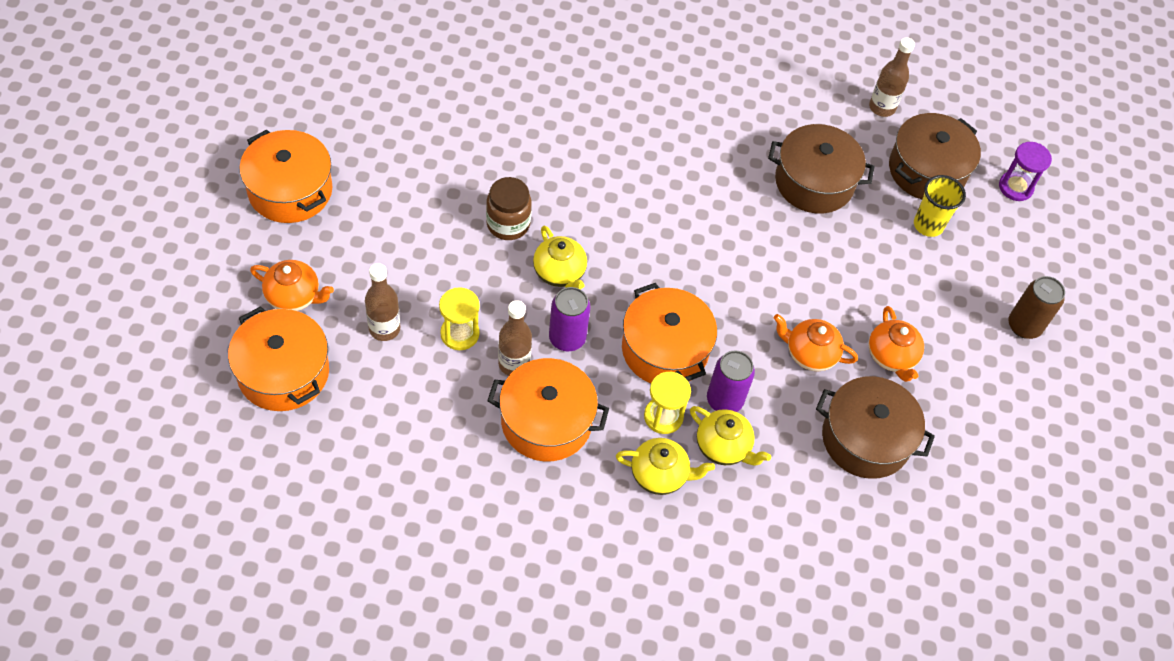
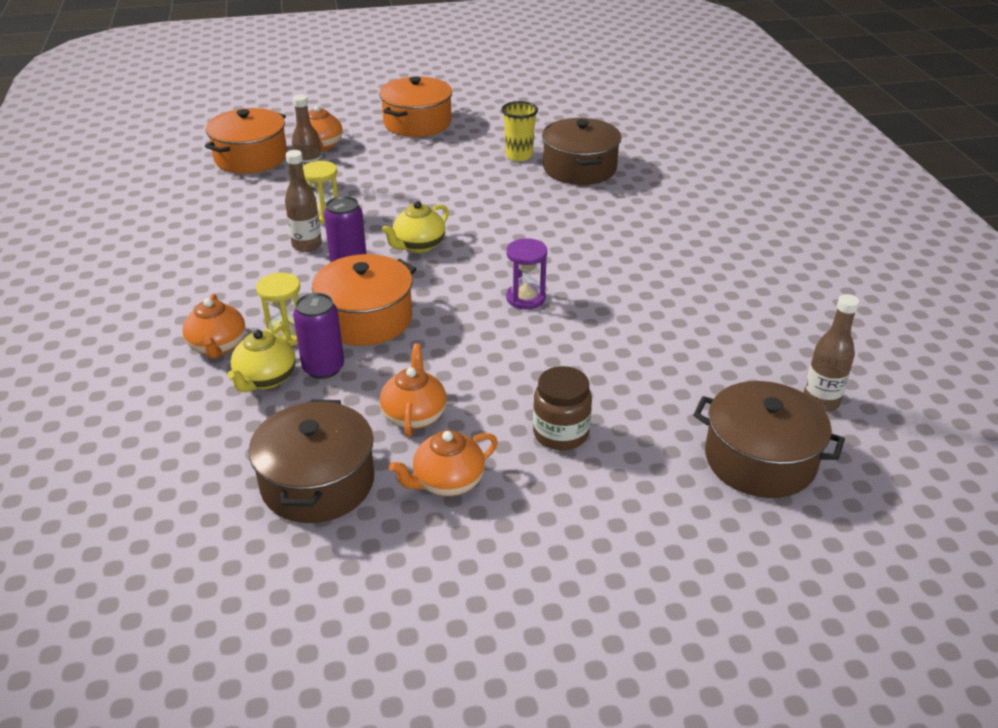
camera: 75 degrees right, 20 degrees down
(508, 224) = (453, 211): brown jar -> brown jar (560, 433)
(546, 421) = (253, 273): orange pot -> none
(660, 475) = (218, 346): yellow teapot -> orange teapot
(814, 182) = (656, 371): brown pot -> brown pot (579, 168)
(928, 225) = (672, 477): yellow cup -> yellow cup (519, 155)
(1015, 187) = (815, 555): purple hourglass -> purple hourglass (525, 298)
(1024, 326) = (575, 608): brown can -> none

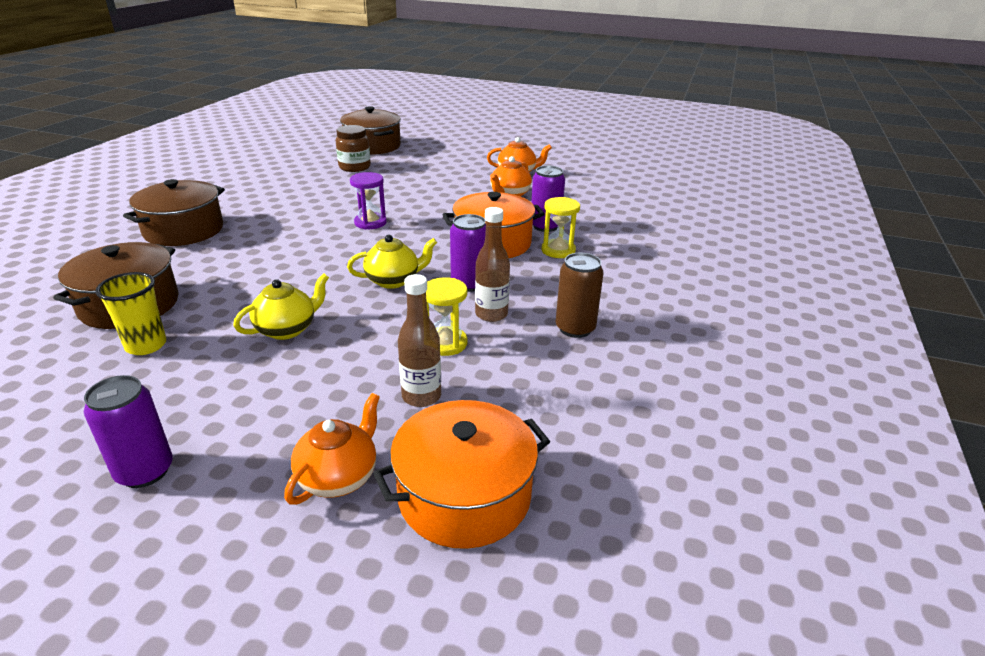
camera: 150 degrees left, 5 degrees down
(218, 346) = (613, 257): orange teapot -> none
(229, 256) = (575, 328): none -> brown can
(265, 379) = (587, 231): yellow teapot -> yellow teapot (287, 329)
(318, 482) = (581, 187): brown pot -> brown pot (184, 230)
(417, 123) = (145, 471): orange pot -> purple can
(560, 433) = (444, 171): brown jar -> brown jar (354, 167)
(820, 402) = (309, 150): brown bottle -> none

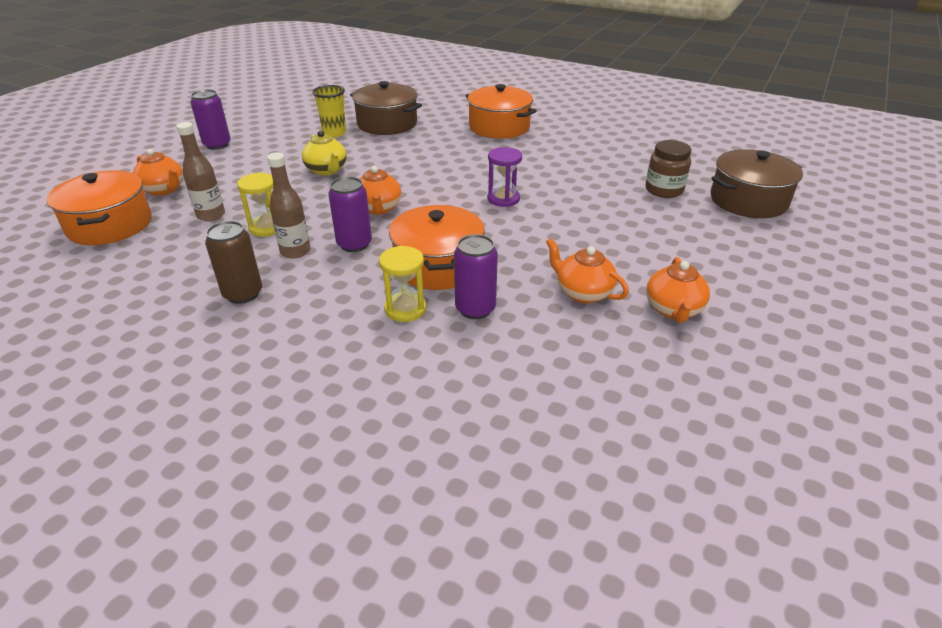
camera: 100 degrees right, 5 degrees up
(184, 230) = (499, 127): brown pot -> orange pot
(393, 280) = (378, 208): yellow teapot -> orange teapot

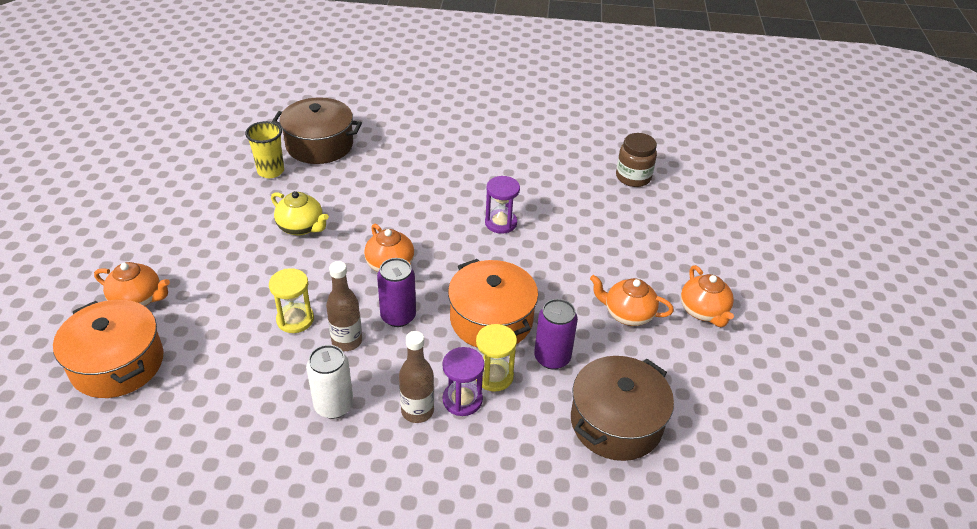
camera: 25 degrees left, 5 degrees up
(211, 215) = (222, 320): brown bottle -> brown bottle (417, 411)
(217, 145) = (147, 219): purple can -> none
(243, 294) = (334, 405): brown can -> white can
(360, 319) = (462, 400): none -> purple hourglass
(499, 127) = (440, 126): orange pot -> none
(748, 201) = (705, 174): brown pot -> brown pot (616, 422)

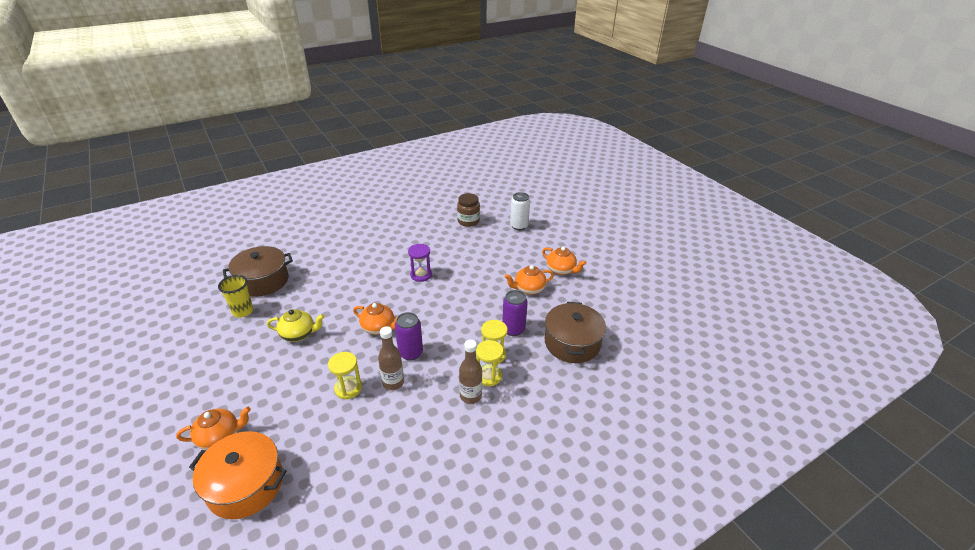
camera: 35 degrees left, 5 degrees down
(334, 405) = (420, 421): white can -> white can (519, 226)
(462, 400) = (489, 376): purple hourglass -> yellow hourglass
(491, 319) = (464, 327): orange pot -> none

